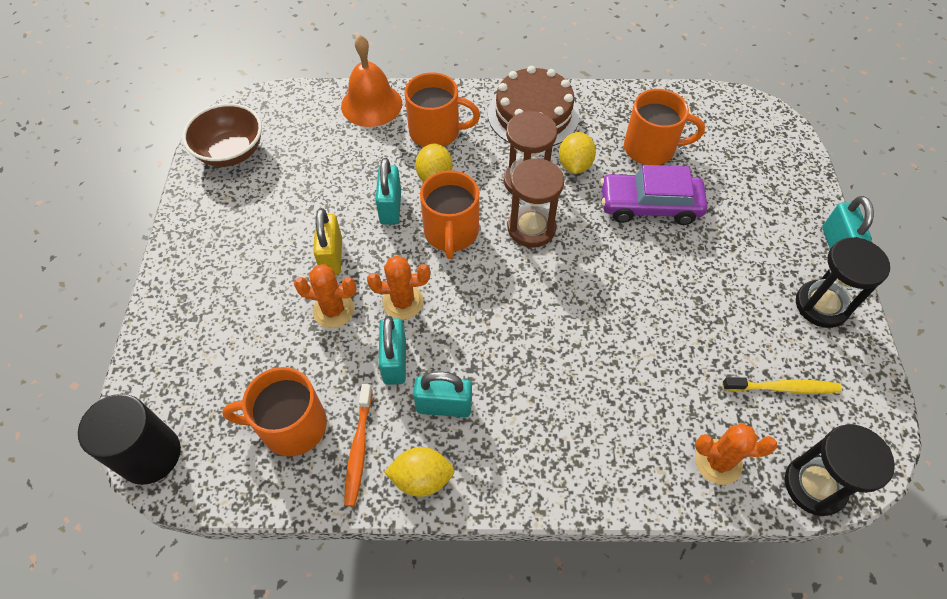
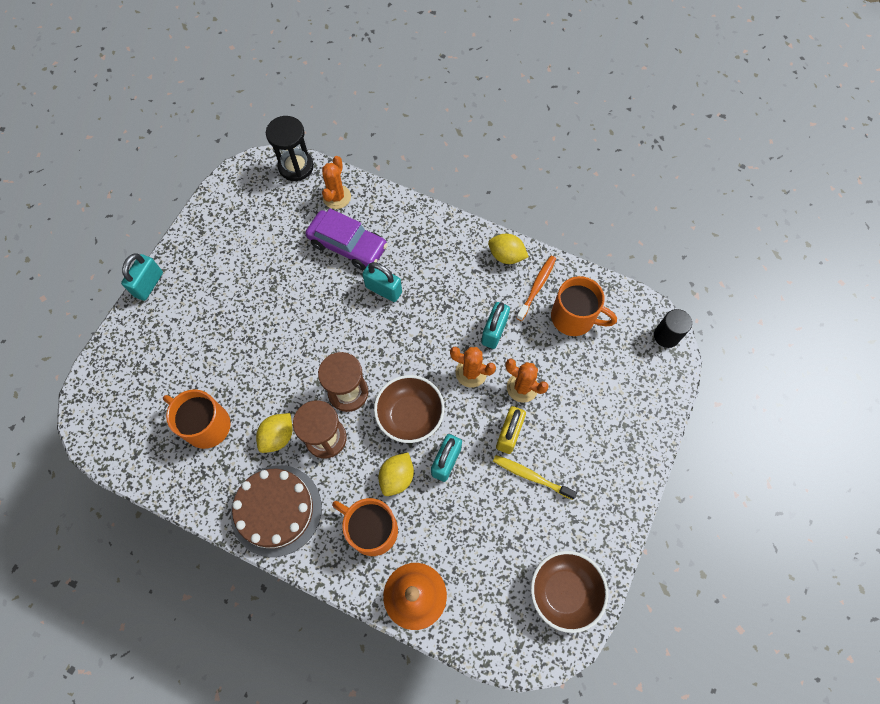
camera: 155 degrees left, 10 degrees up
(150, 455) = (666, 336): black cylinder -> black cylinder, size x0.65
(444, 406) = (475, 290): turquoise padlock -> turquoise padlock (383, 289)
(451, 233) = (410, 415): orange mug -> brown bowl
(649, 206) = (249, 372): purple car -> purple car (348, 245)
(718, 462) = (337, 197): orange cactus -> orange cactus turned 75 degrees clockwise
(783, 388) = (268, 216): yellow toothbrush -> yellow toothbrush (531, 476)
(821, 305) = (199, 251): black hourglass -> none

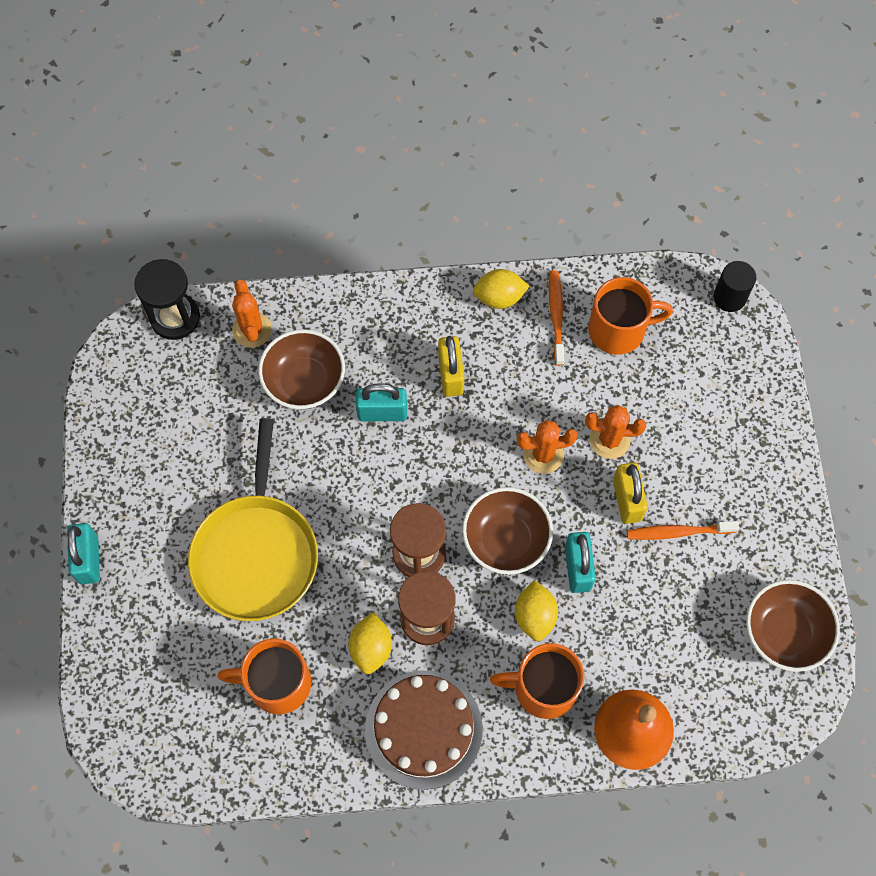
camera: 30 degrees left, 0 degrees up
(248, 335) = (256, 553): none -> yellow pan
(348, 245) = (304, 382): purple car -> brown bowl
(443, 289) = (451, 375): none -> yellow padlock
(494, 331) = (540, 393): turquoise padlock -> none
(531, 476) = (678, 532): yellow toothbrush -> orange toothbrush

